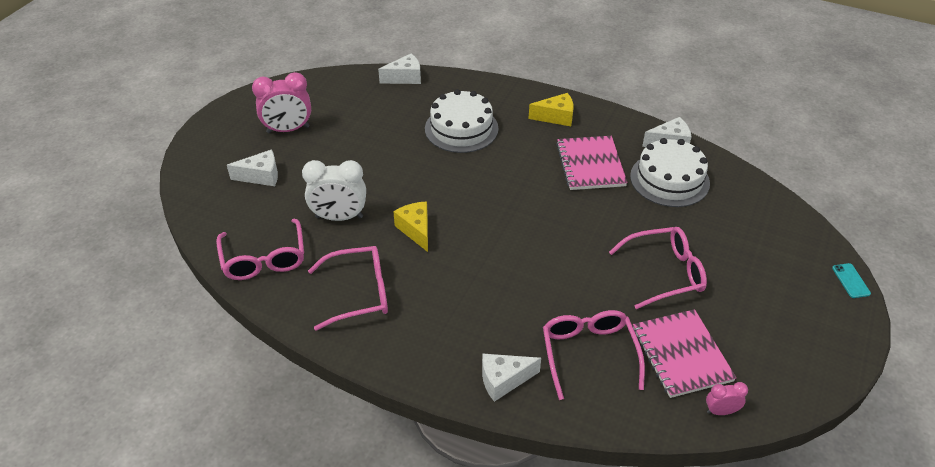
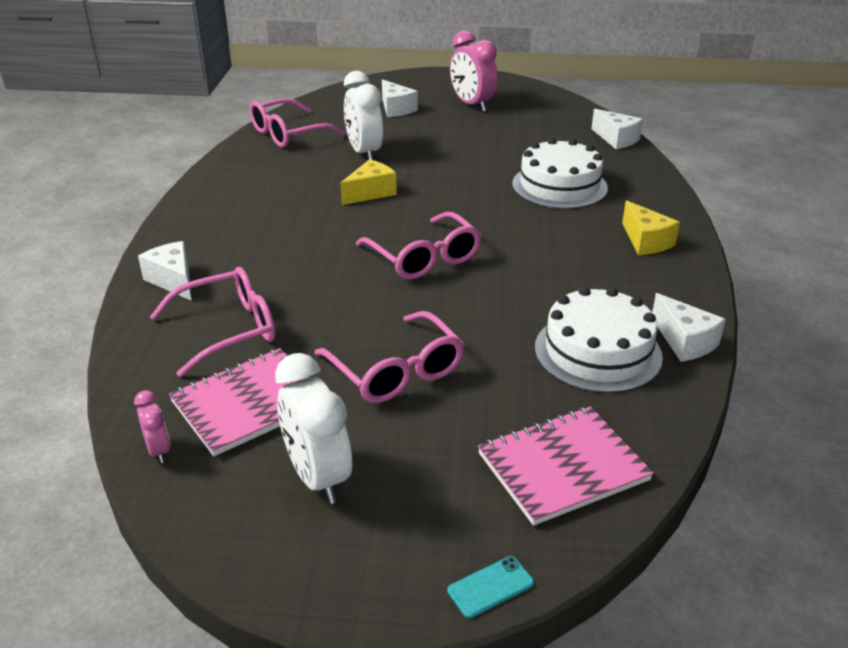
camera: 70 degrees right, 10 degrees down
(359, 293) = (265, 183): pink glasses -> pink glasses (424, 258)
(590, 165) = (571, 281): pink notebook -> pink notebook (562, 467)
(760, 332) = (318, 477): none -> white clock

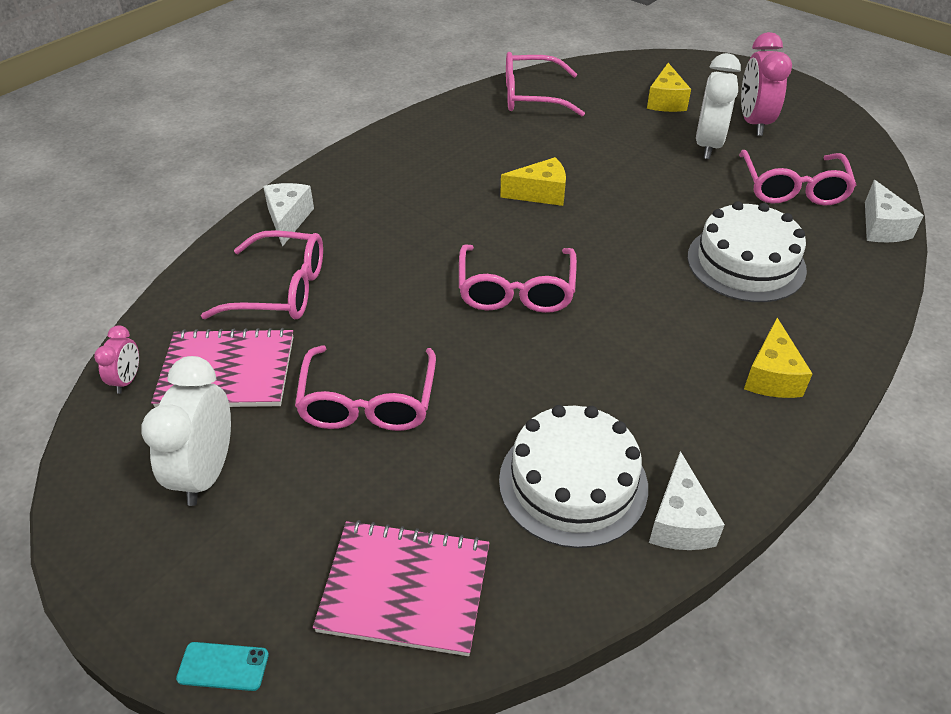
camera: 35 degrees right, 10 degrees up
(364, 153) = (581, 144): white clock -> white clock (708, 145)
(396, 109) = (666, 101): white cheese -> yellow cheese
(540, 135) = (793, 188): none -> pink glasses

